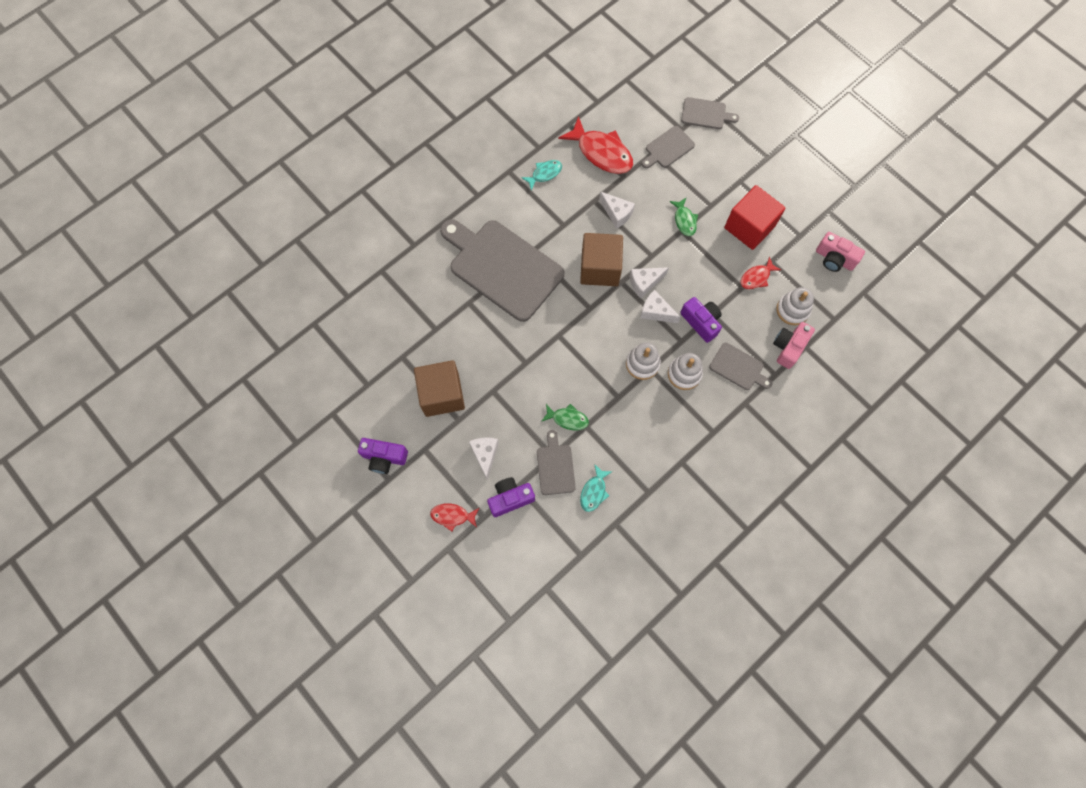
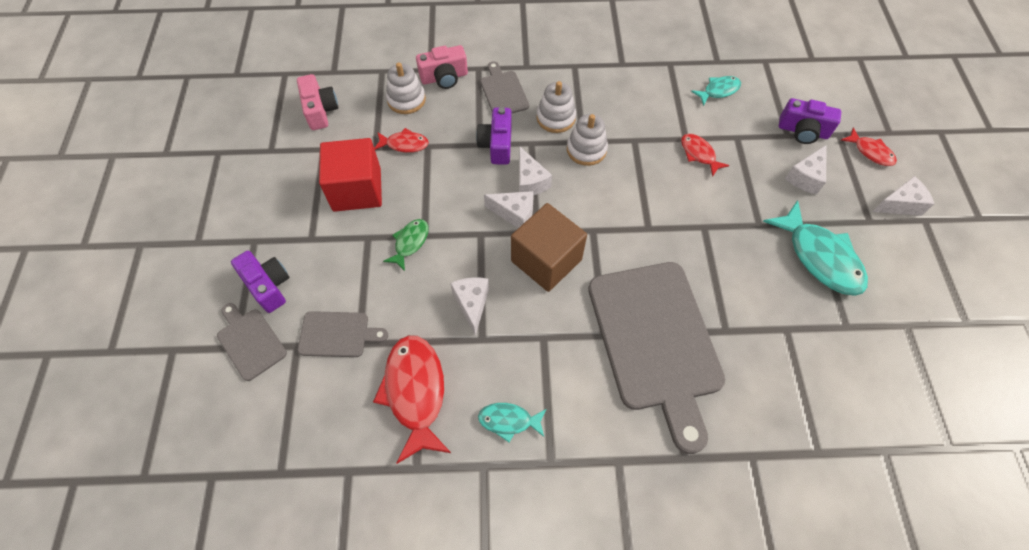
camera: 140 degrees left, 10 degrees down
(384, 457) = (920, 241): purple camera -> purple camera (268, 286)
(410, 480) = (899, 204): none -> white cheese
(442, 394) = (819, 257): brown cube -> turquoise fish
(555, 467) = (741, 127): grey cutting board -> none
(567, 419) = (699, 154): green fish -> red fish

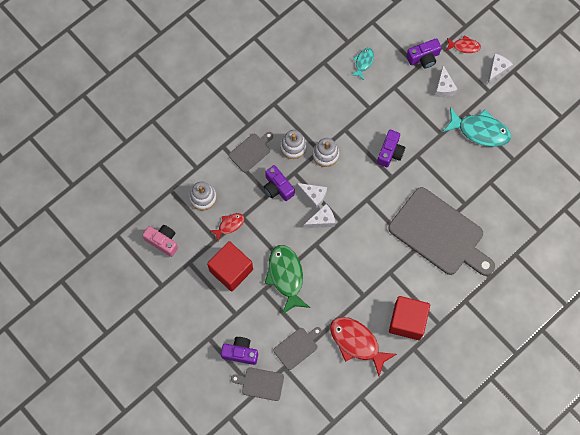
camera: 40 degrees left, 10 degrees up
(410, 243) = (286, 276): green fish -> green fish, size x1.89
(444, 77) = (210, 167): pink camera -> none
(472, 304) = (344, 283): white cheese -> none
(503, 92) = (251, 151): grey cutting board -> grey cutting board turned 105 degrees clockwise
(509, 420) = (407, 321): turquoise fish -> red cube
(546, 260) = (358, 233): brown cube -> none
(670, 200) = (390, 152): none -> purple camera
(699, 154) = (383, 113): red fish -> none

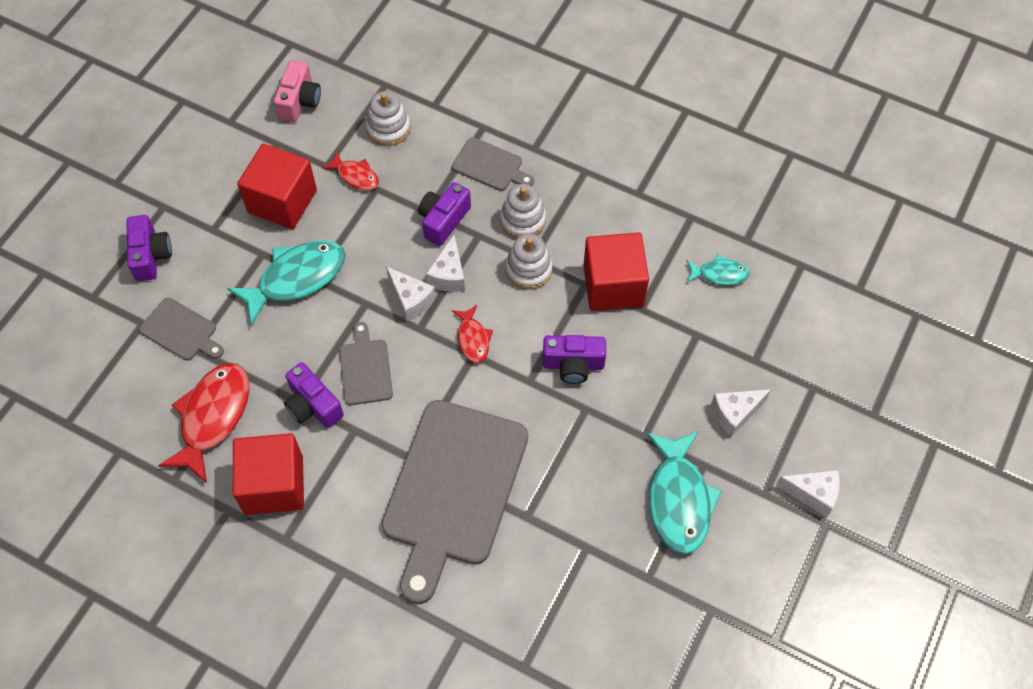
camera: 70 degrees right, 10 degrees down
(260, 383) = (107, 299): grey cutting board -> grey cutting board (365, 369)
(286, 276) = (296, 278): green fish -> turquoise fish
(351, 116) = (613, 285): none -> red cube
(423, 58) = (775, 364): purple camera -> purple camera (313, 405)
(464, 46) = (831, 424): red fish -> red fish (473, 339)

